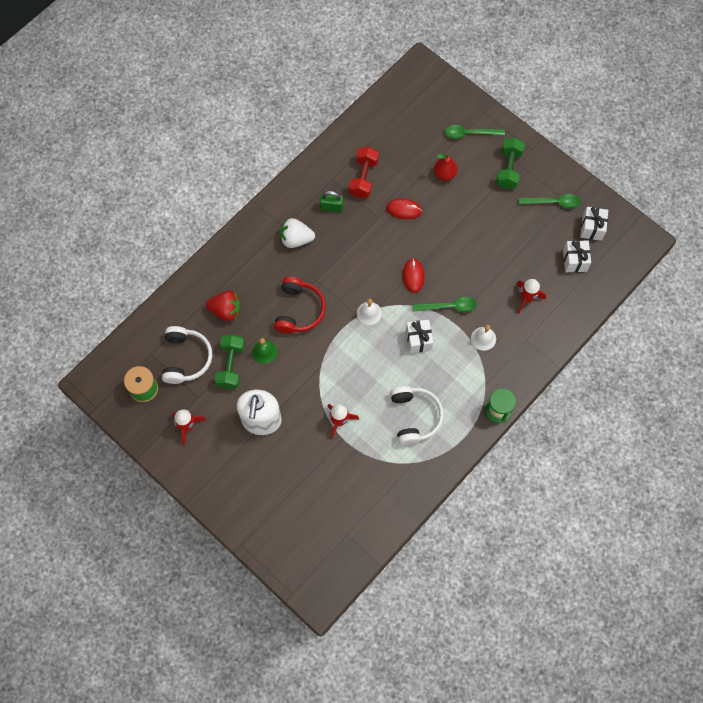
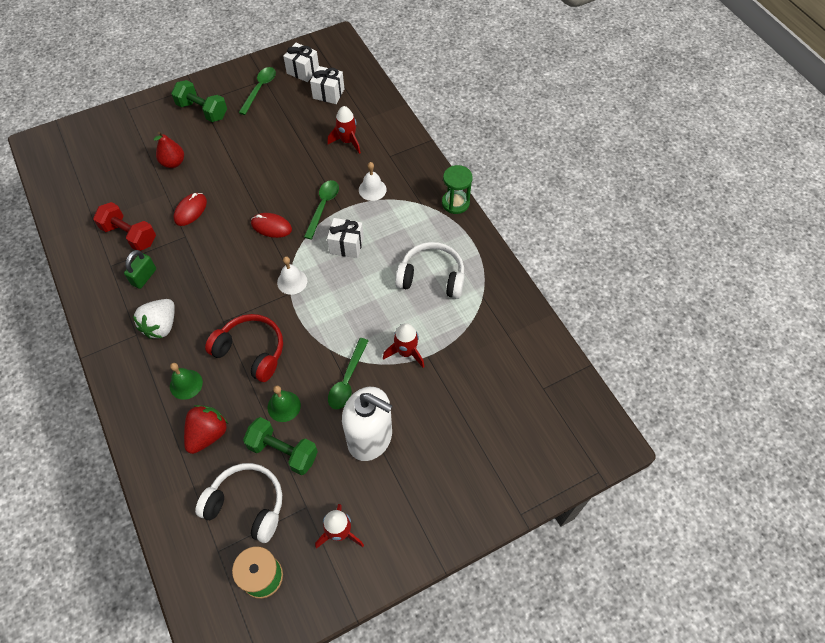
camera: 70 degrees left, 10 degrees down
(257, 278) = (186, 384): none -> green bell
(470, 133) = (143, 128): green spoon -> green spoon (347, 380)

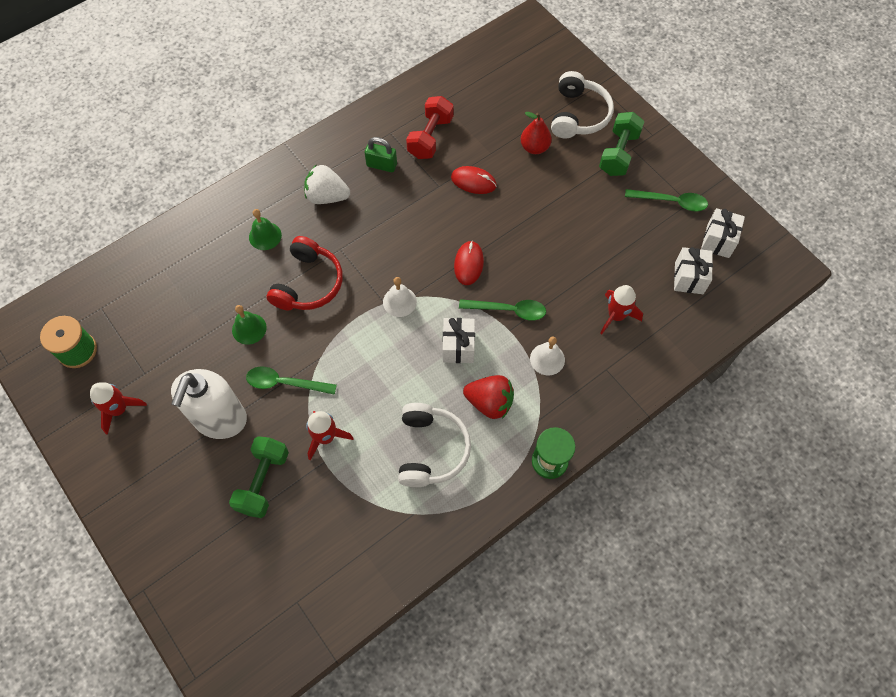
camera: 80 degrees right, 5 degrees up
(208, 434) = (214, 269): red strawberry -> red strawberry (489, 402)
(247, 505) = (144, 321): white headphones -> white headphones (578, 115)
(283, 451) = (200, 339): green dumbbell -> green dumbbell (263, 481)

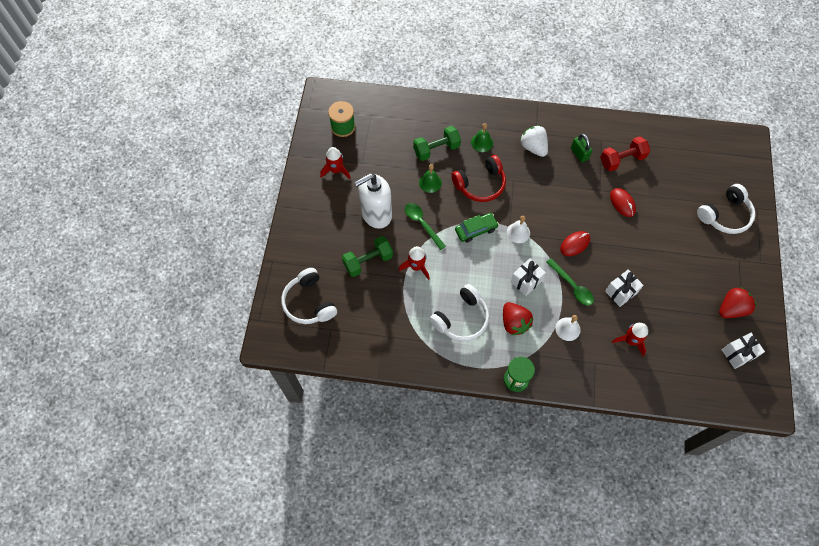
camera: 45 degrees right, 0 degrees up
(239, 596) = (309, 302): none -> white headphones
(352, 338) = (476, 230): none -> green car
(534, 147) = (678, 212): red pear -> none
(618, 153) = (727, 256): green dumbbell -> green dumbbell (436, 149)
(671, 202) = (731, 309): green spoon -> red strawberry
(689, 278) = (696, 358): white gift -> white gift (621, 292)

